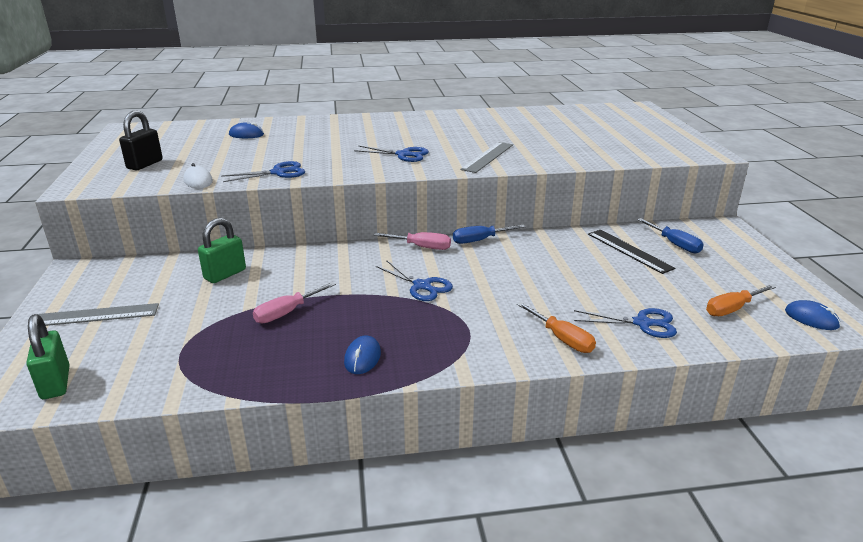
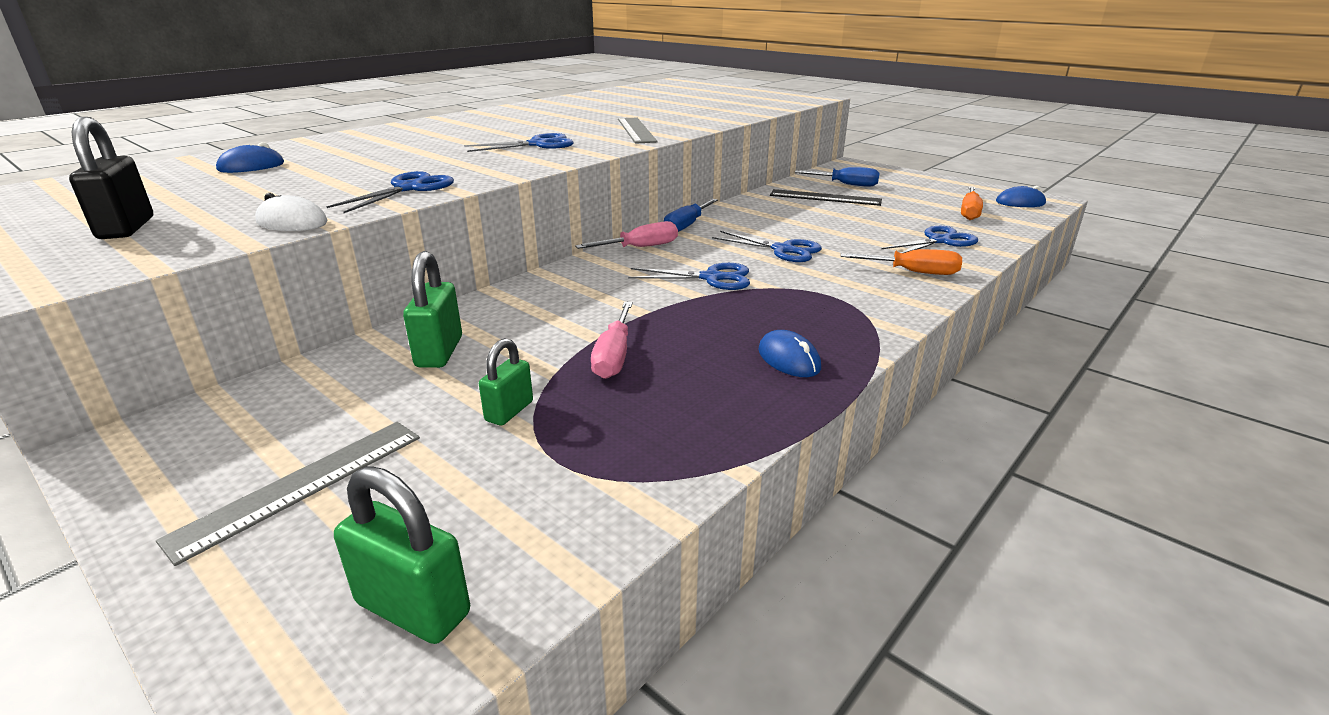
camera: 40 degrees left, 0 degrees up
(201, 320) = (509, 411): none -> green padlock
(506, 284) = (783, 250): none -> blue scissors

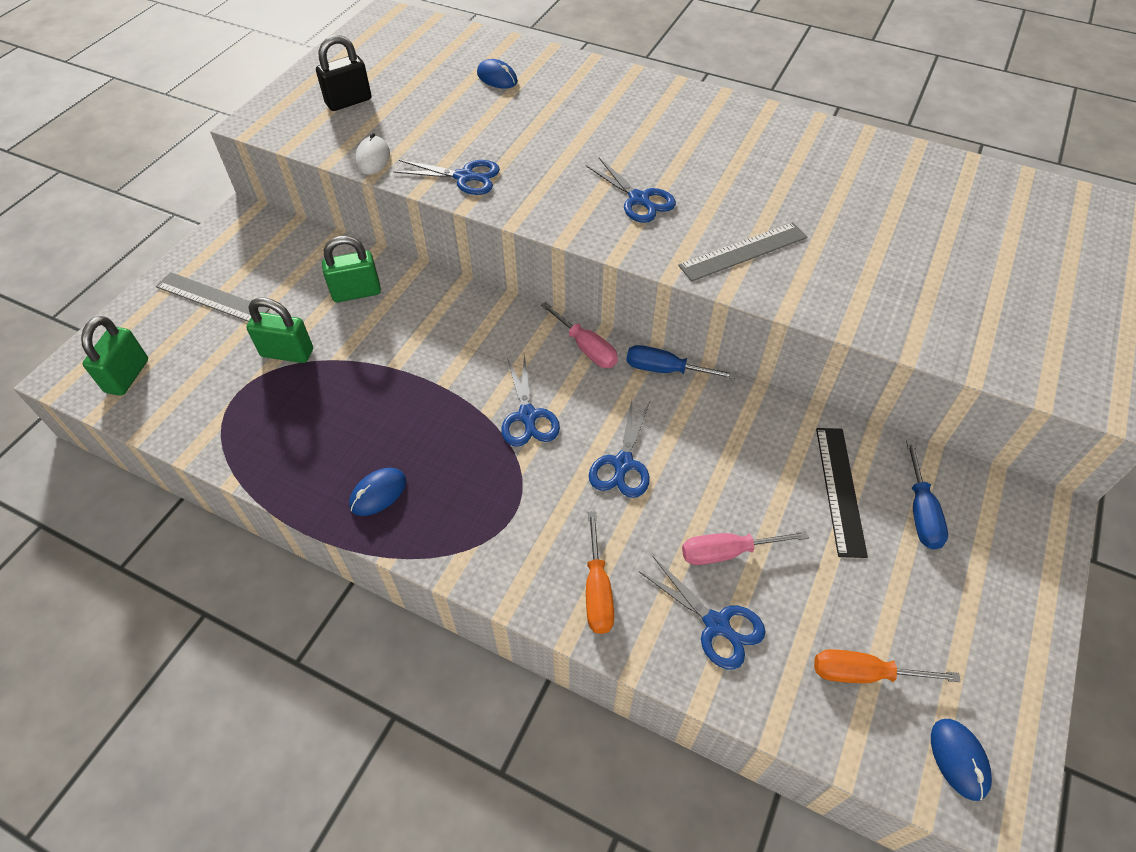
camera: 75 degrees right, 25 degrees up
(509, 411) = (287, 353): green padlock -> green padlock, size x1.51
(614, 356) = (366, 384): pink screwdriver -> pink screwdriver (727, 552)

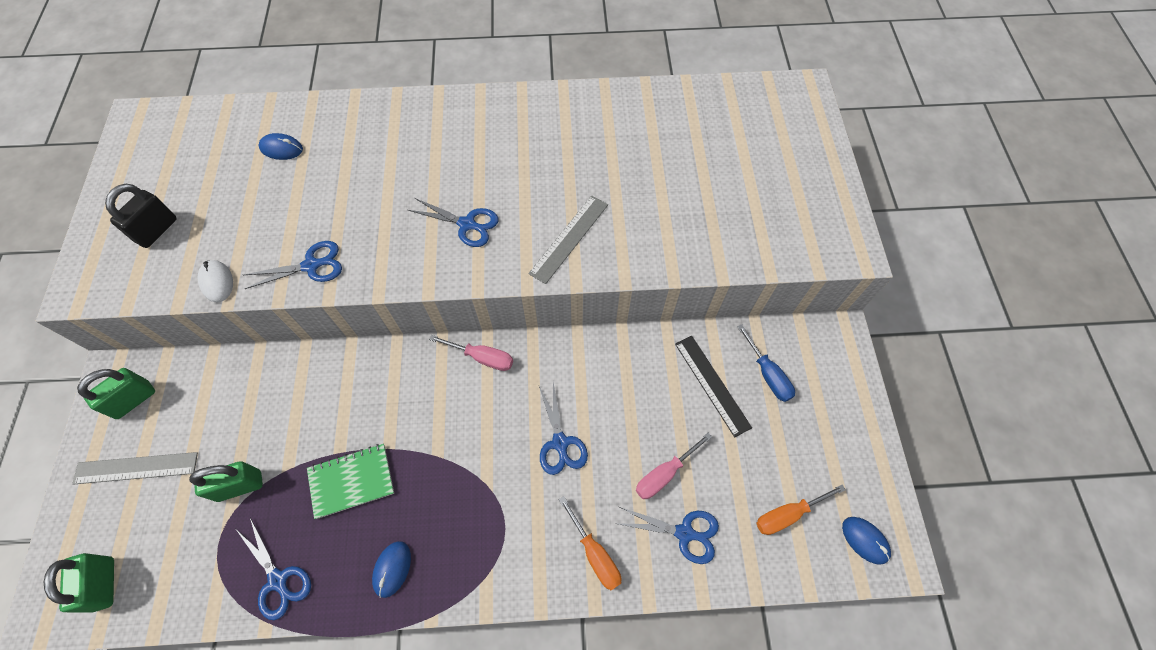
camera: 30 degrees left, 10 degrees up
(356, 292) = (266, 398): green padlock -> green padlock (133, 400)
(389, 397) = (351, 481): none -> green notebook
(527, 416) = (470, 440): blue scissors -> blue scissors (278, 580)
(666, 370) = (550, 347): blue screwdriver -> none

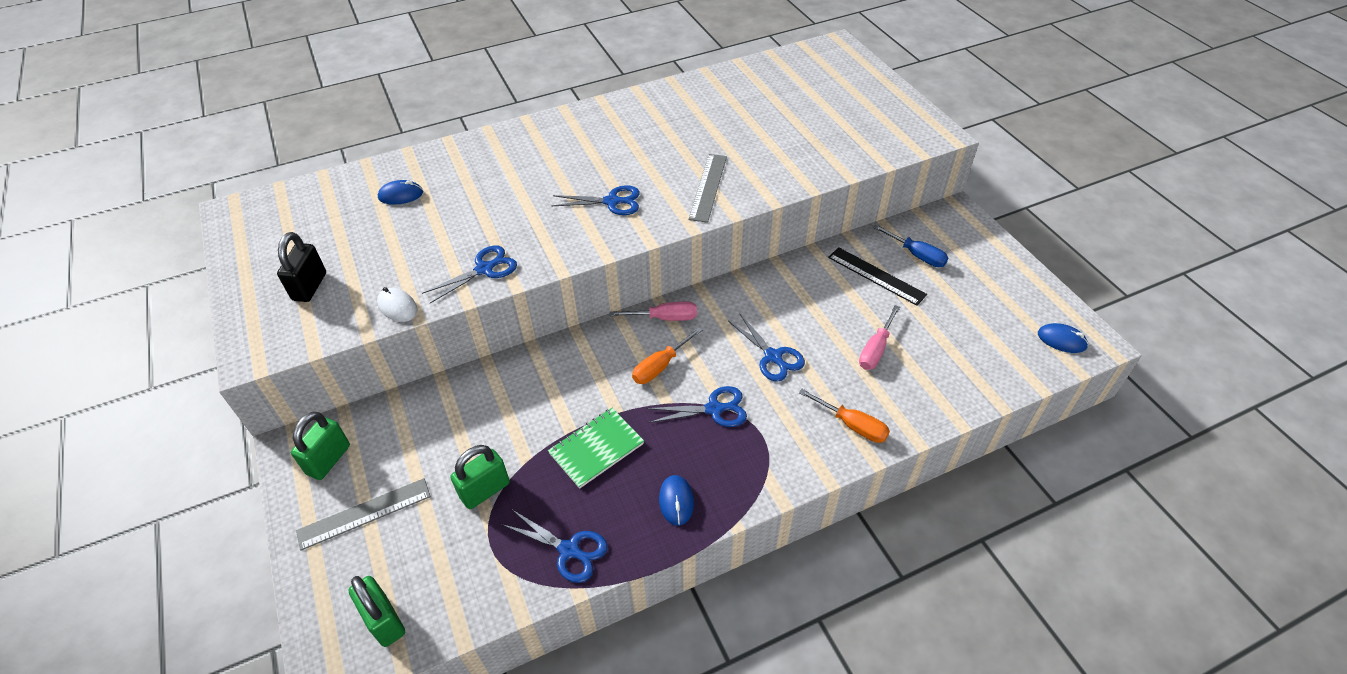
camera: 20 degrees left, 15 degrees down
(685, 533) = (918, 384): blue scissors -> blue scissors (714, 409)
(788, 514) = (992, 343): orange screwdriver -> orange screwdriver (660, 366)

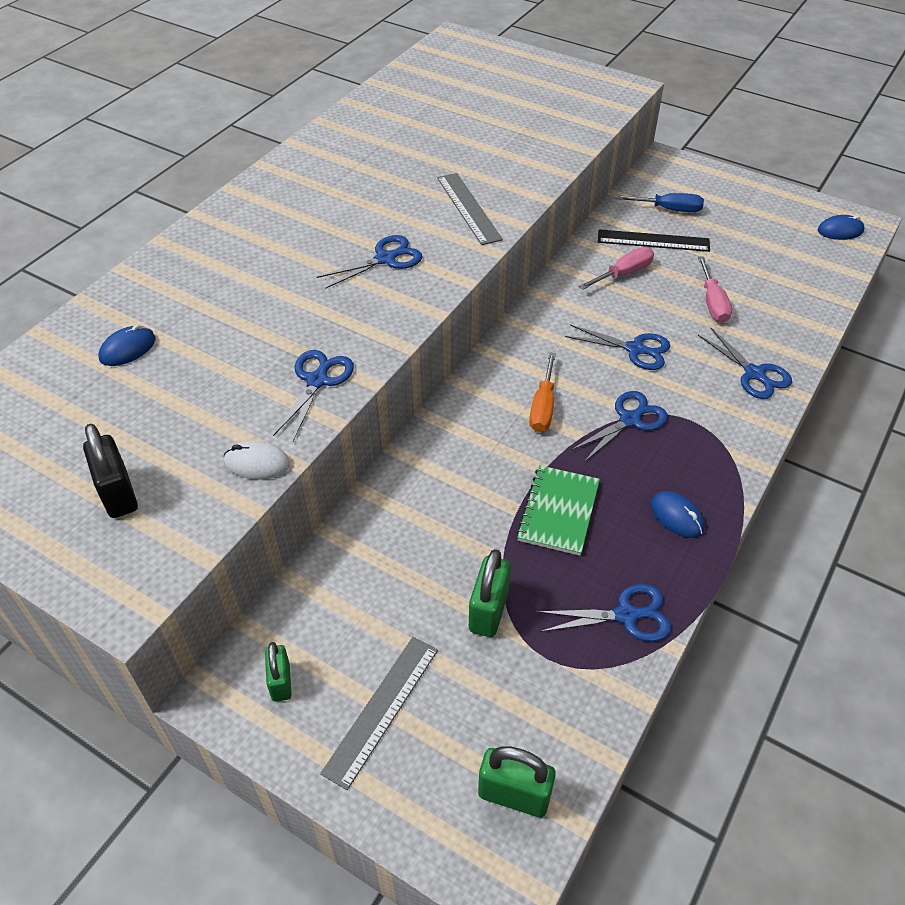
camera: 35 degrees left, 0 degrees up
(328, 460) = (281, 682): green padlock -> green padlock, size x0.66
(664, 318) = (502, 361): pink screwdriver -> pink screwdriver (623, 274)
(852, 425) = (754, 374): orange screwdriver -> blue scissors

